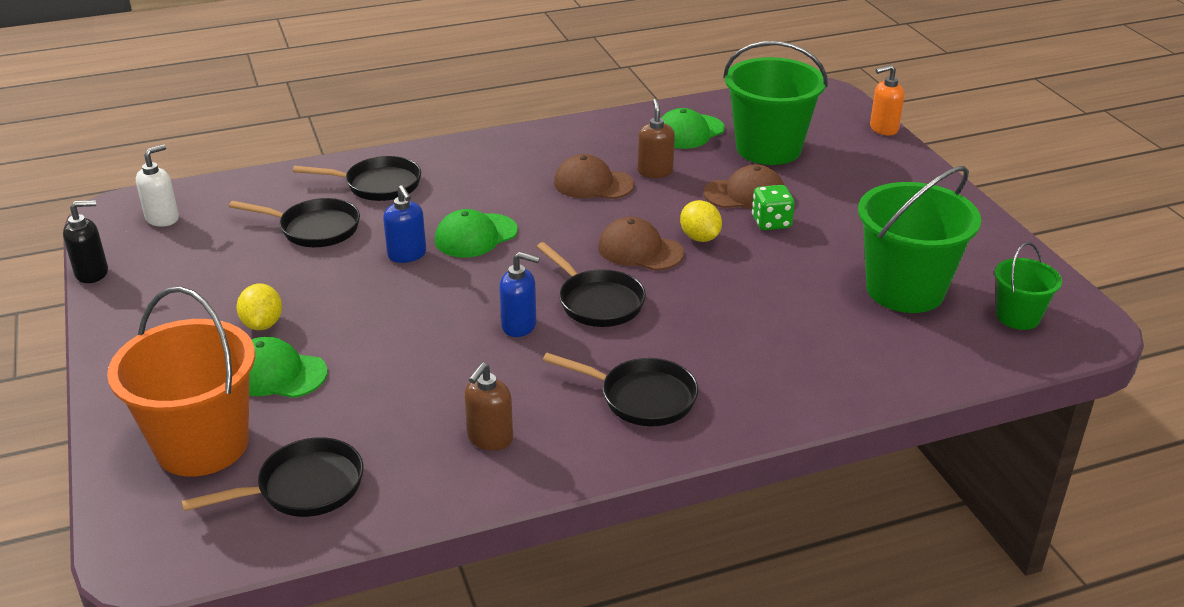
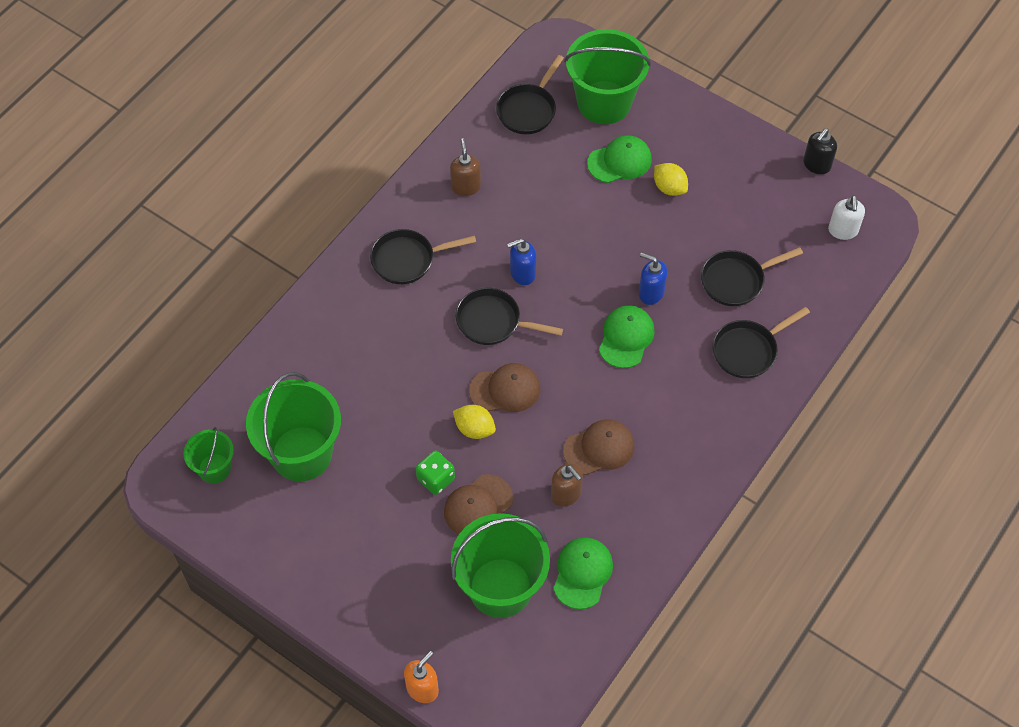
camera: 145 degrees right, 25 degrees up
(202, 445) = (604, 102): orange bucket -> green bucket

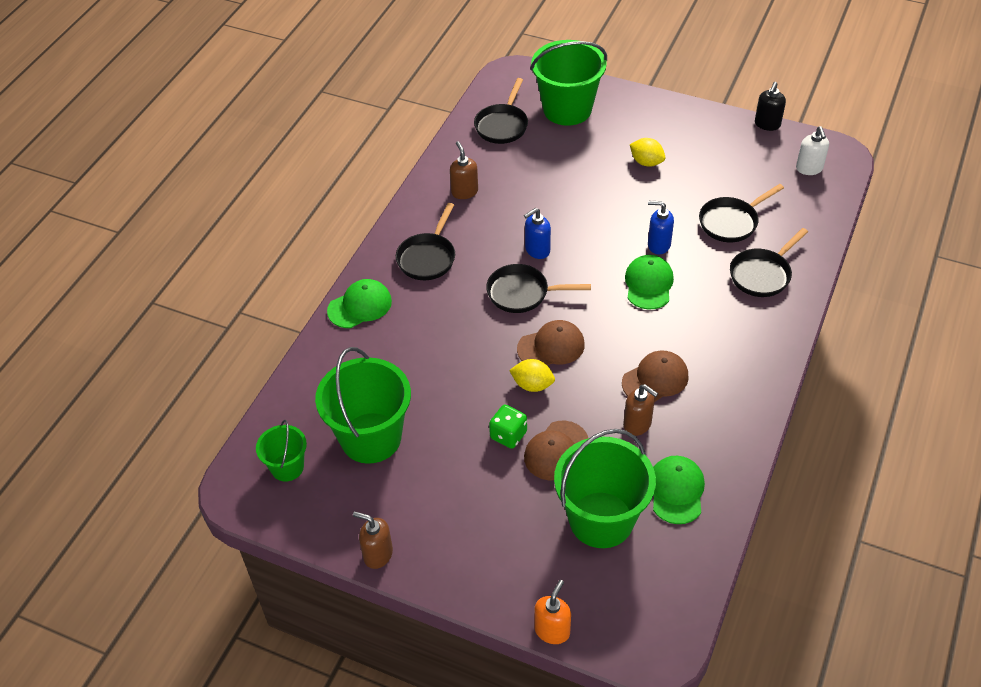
camera: 10 degrees left, 10 degrees down
(279, 577) = (377, 554): none -> brown soap dispenser
(407, 260) = (428, 258): black pan -> black pan turned 45 degrees counterclockwise
(620, 161) = (596, 150): green cap -> green cap (360, 306)

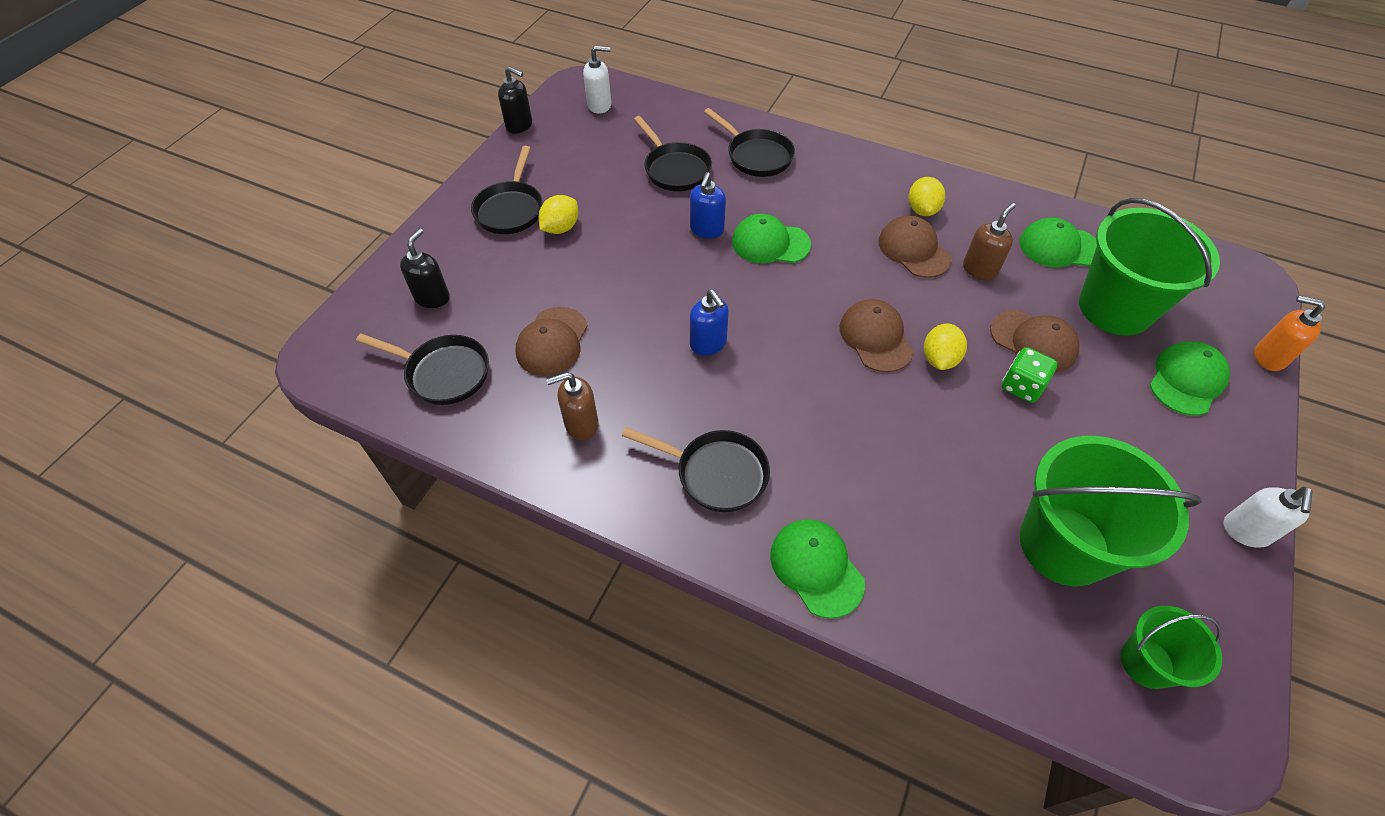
camera: 90 degrees left, 5 degrees up
(377, 554) = (1245, 531): brown soap dispenser -> white soap dispenser
(521, 555) = (1186, 380): none -> green cap
(522, 293) = (786, 363): black pan -> black pan (510, 209)
(532, 171) = (552, 341): none -> brown cap
(567, 109) = (432, 297): green bucket -> black soap dispenser
(710, 390) = (922, 210): none -> yellow lemon

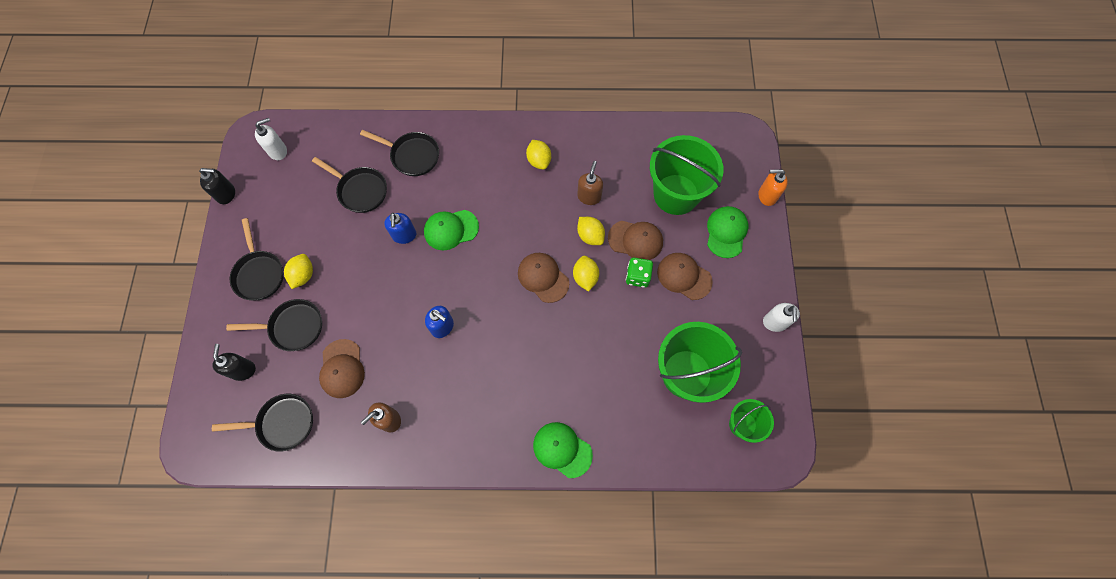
camera: 25 degrees left, 15 degrees up
(716, 473) = (484, 416): black pan -> black pan (293, 327)
(914, 250) = (544, 197): brown cap -> brown cap (684, 276)
(965, 313) = (590, 236): none -> yellow lemon
(1059, 247) = (632, 158): green cap -> none

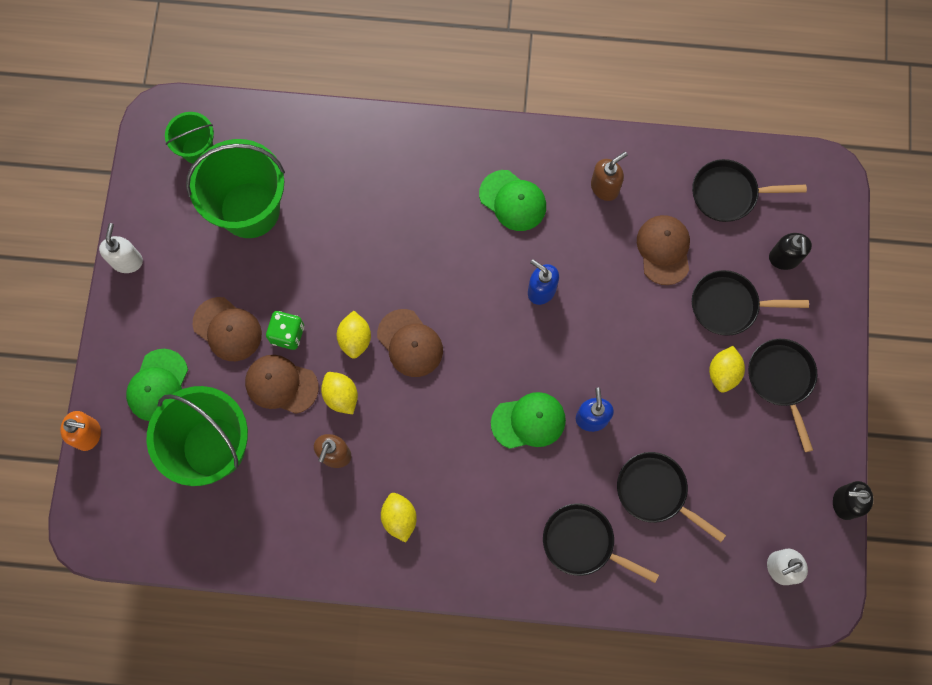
camera: 175 degrees left, 5 degrees up
(562, 449) = (407, 140): green cap -> green cap (513, 201)

